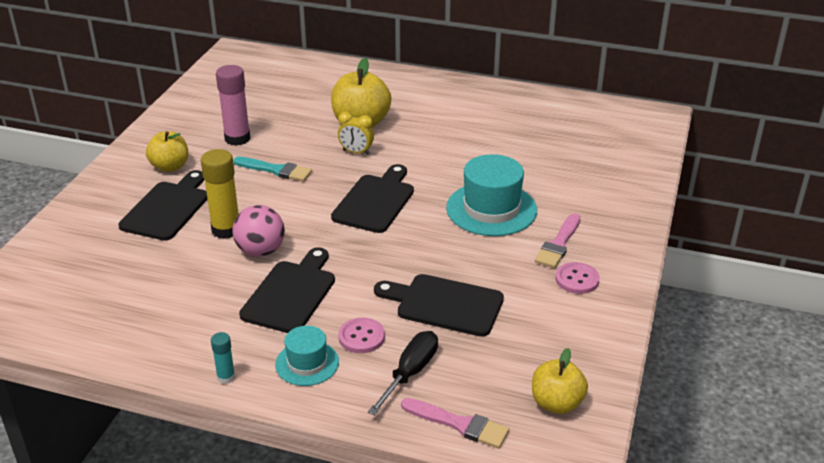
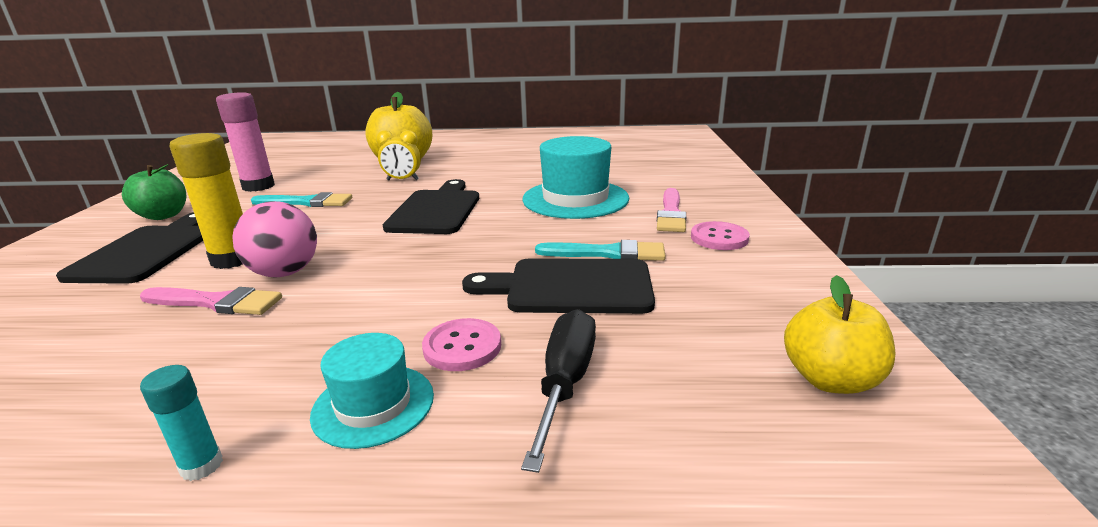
camera: 15 degrees left, 10 degrees down
(170, 166) = (163, 216): yellow apple -> green apple
(291, 294) = (334, 312): black cutting board -> none
(459, 424) = (701, 452): pink brush -> pink brush (216, 302)
(485, 278) = (607, 253): none -> turquoise brush

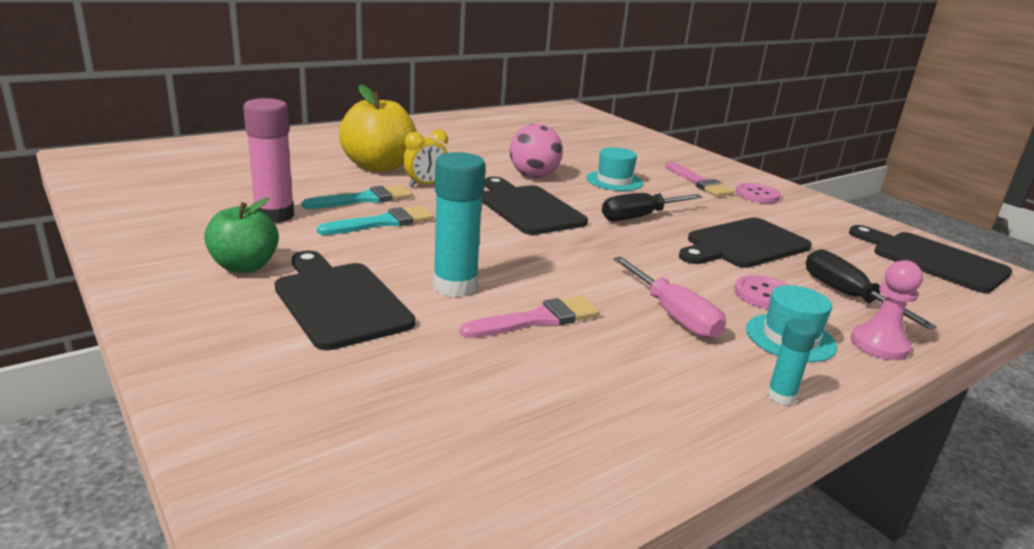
camera: 40 degrees left, 0 degrees up
(233, 259) = (455, 286): yellow glue stick -> turquoise glue stick
(285, 273) = (532, 284): pink ball -> pink ball (533, 176)
(323, 336) = (673, 315): none -> pink screwdriver
(457, 461) = (879, 345): none -> pink pawn
(522, 235) = (640, 217): none -> black screwdriver
(575, 199) = (614, 181): turquoise hat -> turquoise hat, size x0.58
(607, 253) = (719, 218): turquoise brush -> turquoise brush (364, 199)
(830, 379) = (932, 260): yellow apple -> black cutting board

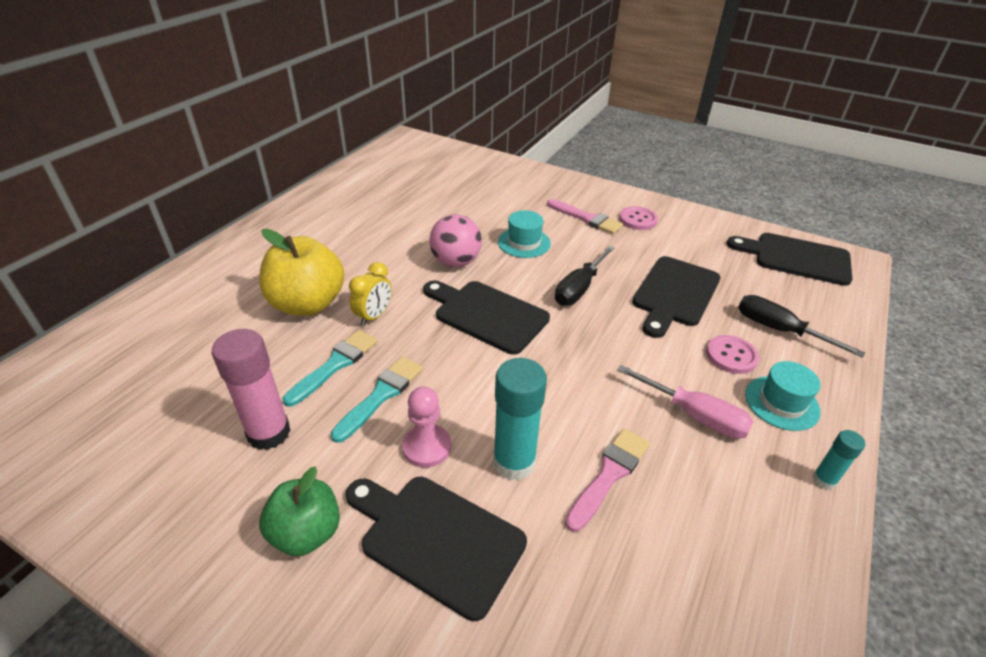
camera: 25 degrees left, 15 degrees up
(879, 345) = (834, 382): pink pawn -> pink pawn (427, 447)

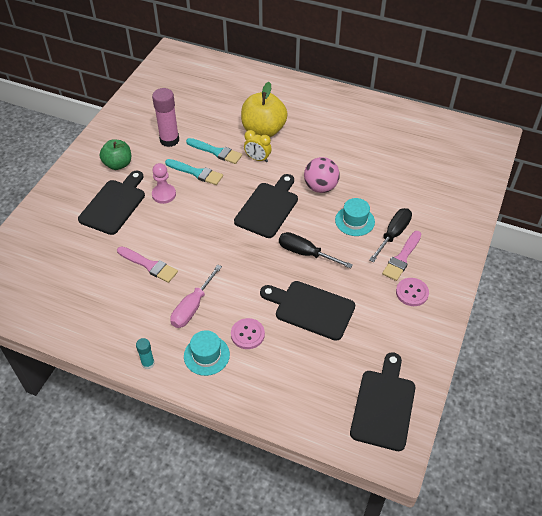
camera: 85 degrees right, 10 degrees up
(514, 462) = (156, 227): turquoise glue stick -> none
(779, 330) = (280, 370): black screwdriver -> black screwdriver (393, 235)

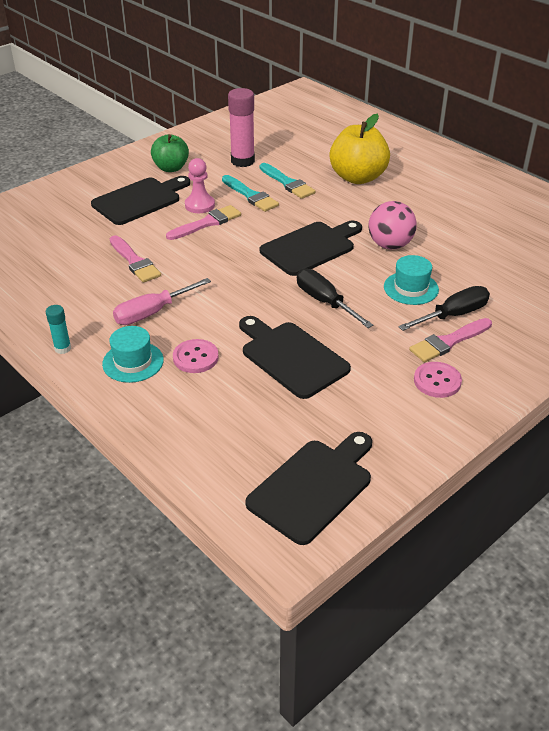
camera: 25 degrees right, 10 degrees down
(180, 210) = (207, 223): none -> pink brush
(257, 159) = (331, 201): yellow clock -> none

